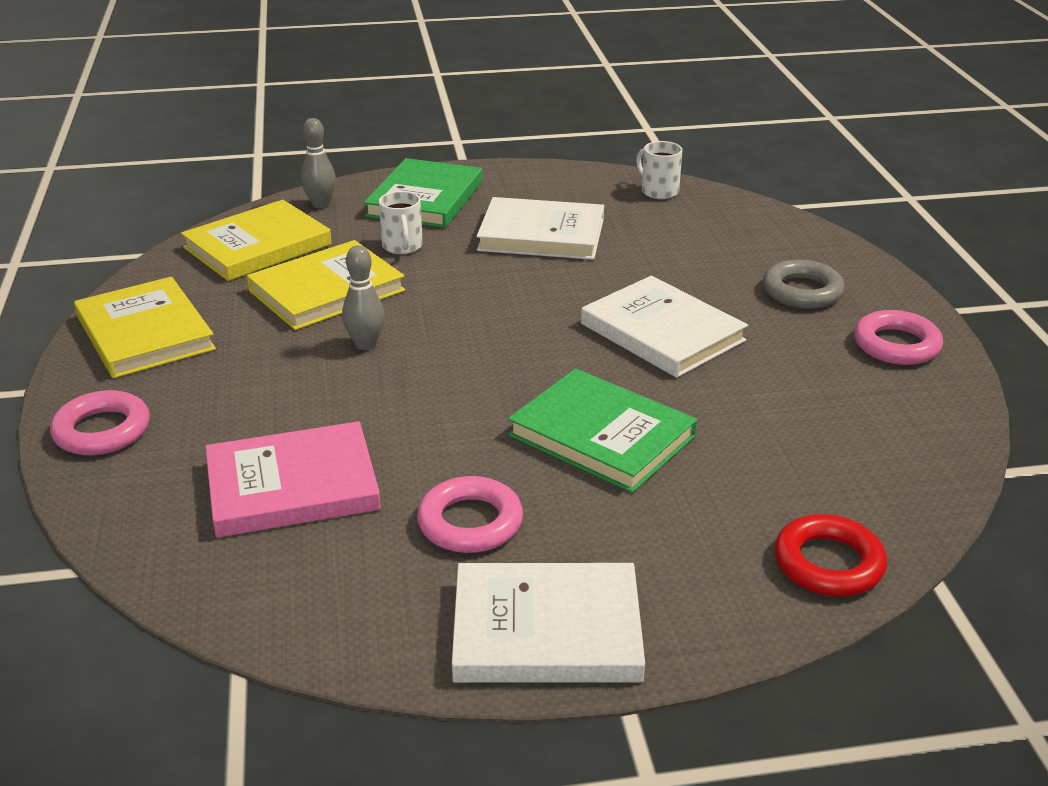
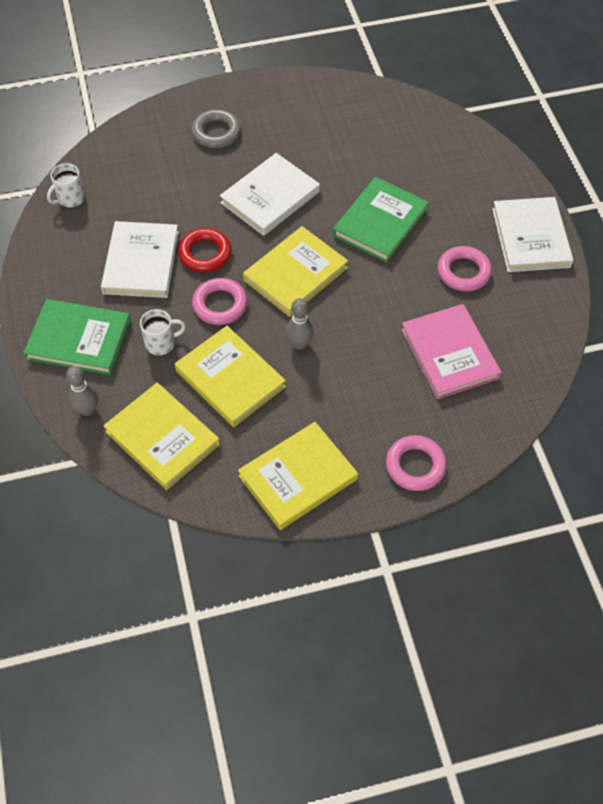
camera: 95 degrees left, 25 degrees up
(500, 347) = (295, 274): none -> yellow book
(828, 563) = (464, 142): red ring -> red ring (205, 253)
(896, 345) = (274, 99): pink ring -> pink ring (220, 305)

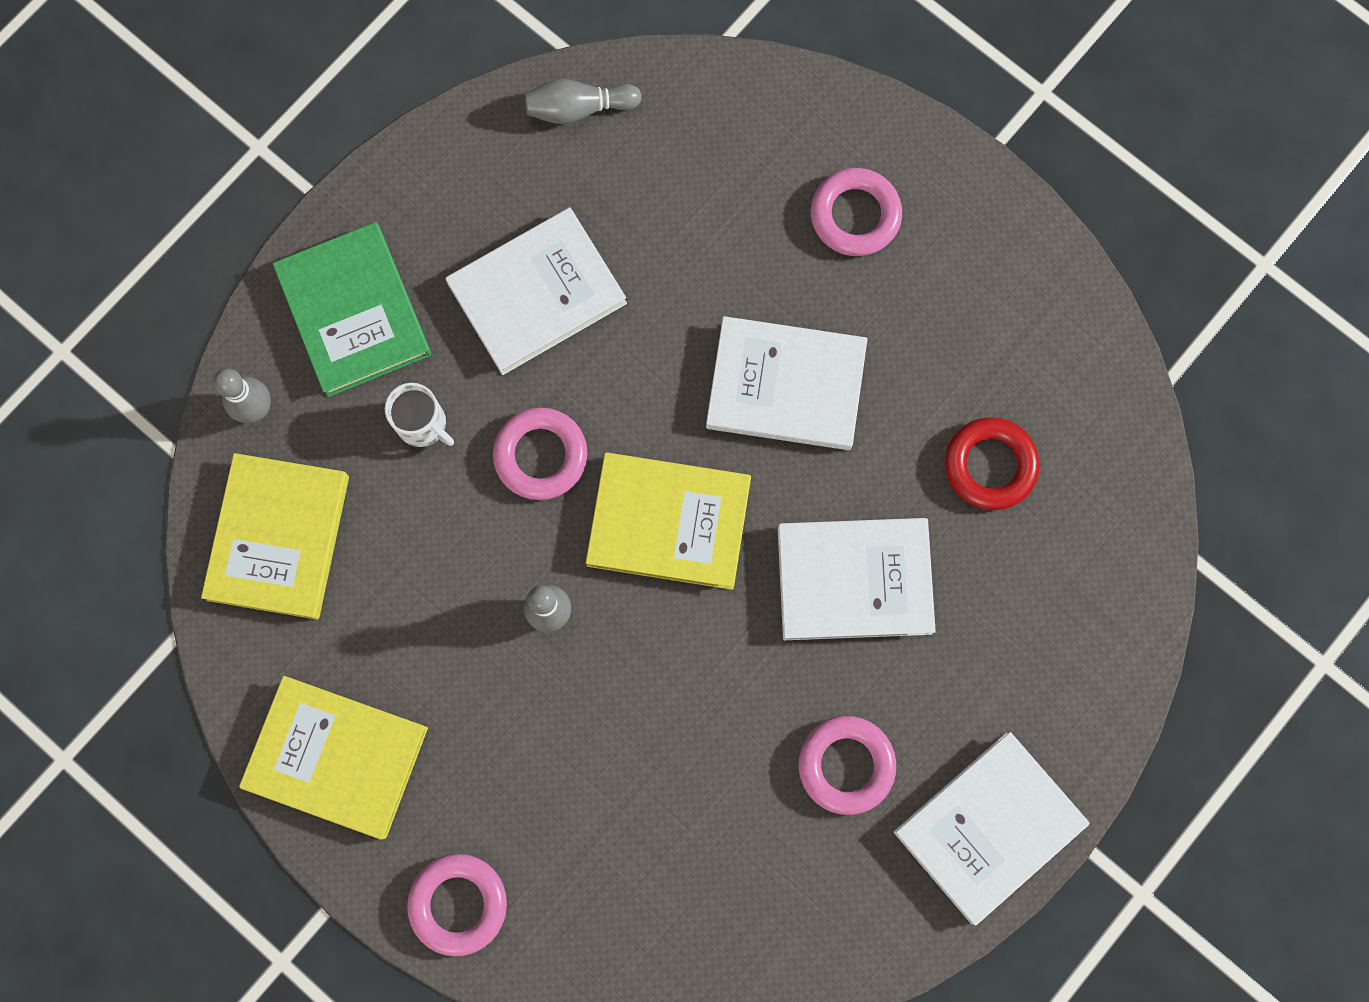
camera: 55 degrees right, 20 degrees up
(70, 198) = (579, 108): white mug -> grey bowling pin
(205, 253) = (614, 369): red ring -> red ring (990, 465)
(216, 132) = (855, 215): grey ring -> pink ring
(230, 379) = (428, 558): yellow book -> none
(380, 222) = (854, 580): green book -> white book
(449, 354) = (679, 836): pink book -> none

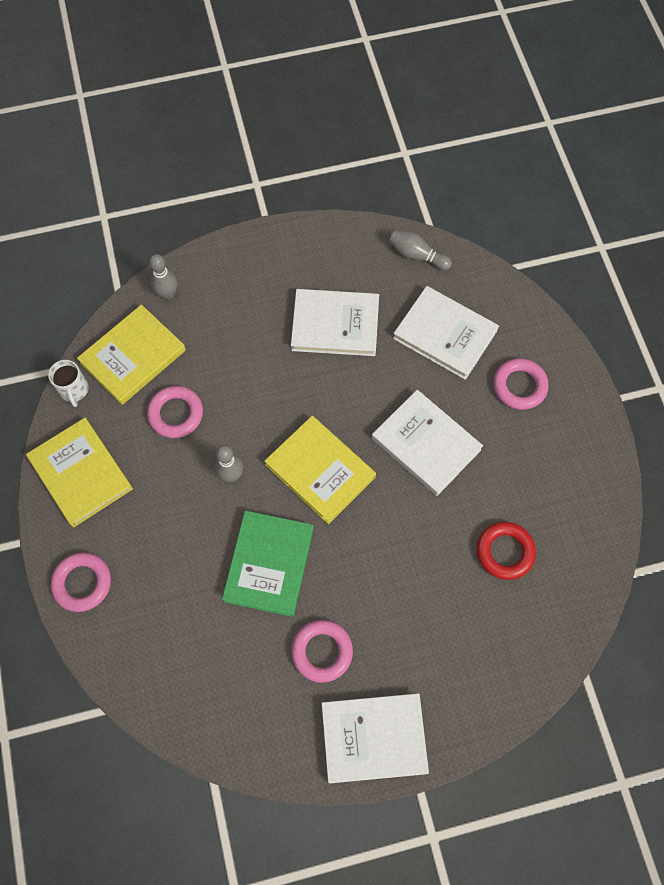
camera: 35 degrees right, 10 degrees down
(354, 312) = (244, 280): green book -> green book (269, 564)
(423, 424) = (237, 349): white mug -> white mug (74, 390)
(541, 455) = (281, 399): pink ring -> pink ring (176, 414)
(854, 580) = (393, 561): white book -> white book (445, 334)

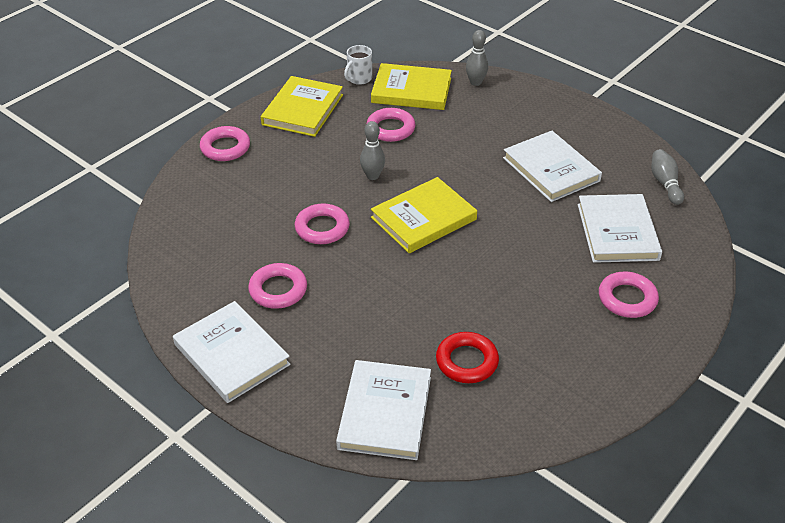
camera: 55 degrees right, 25 degrees down
(269, 564) = (322, 228): green book -> pink ring
(320, 470) = (423, 218): yellow book -> yellow book turned 45 degrees clockwise
(426, 444) = (509, 266): white book -> white book (385, 412)

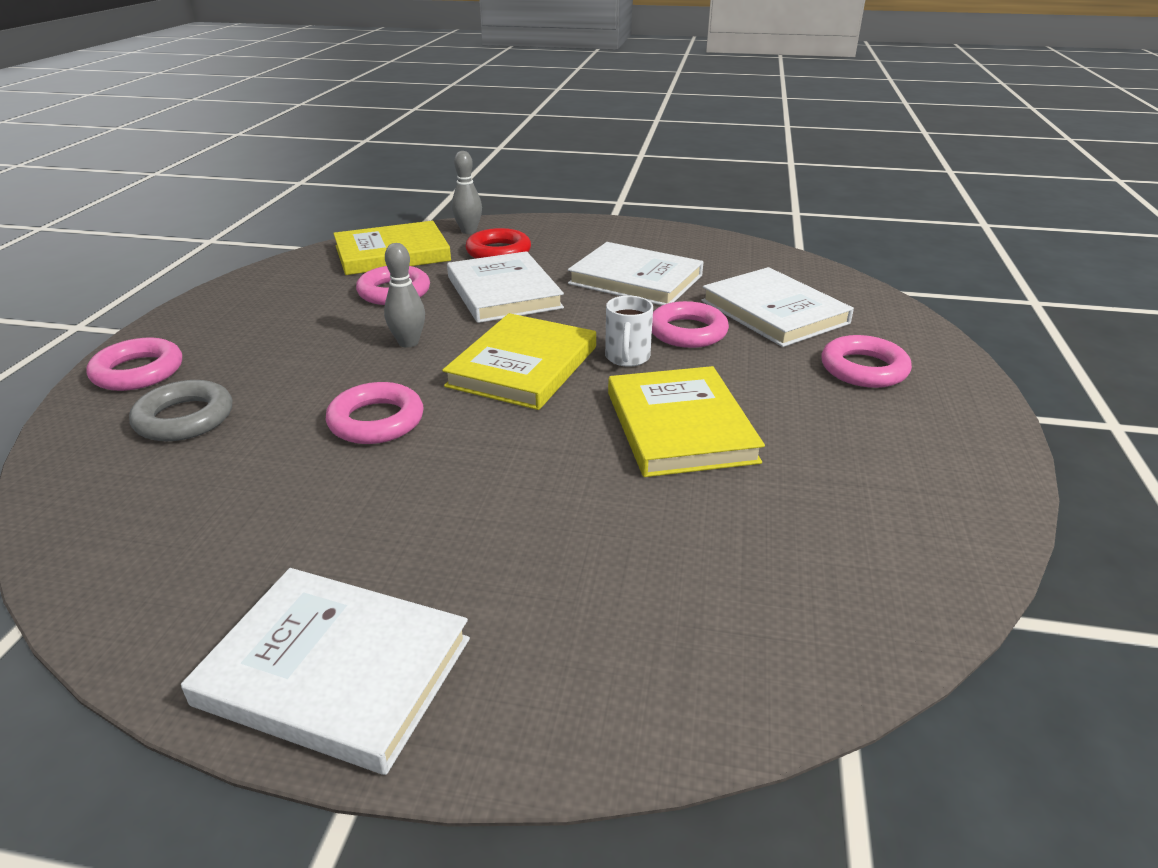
camera: 30 degrees left, 10 degrees down
(233, 190) = (184, 418): none -> grey ring
(278, 290) = (359, 527): pink ring -> pink ring (687, 332)
(302, 109) = (246, 303): yellow book -> yellow book (679, 426)
(359, 78) = (310, 258): white mug -> white mug (627, 357)
(385, 412) = (708, 645): white book -> white book (503, 292)
(467, 361) = (755, 512): red ring -> red ring (498, 252)
(665, 183) = (771, 261): grey bowling pin -> none

